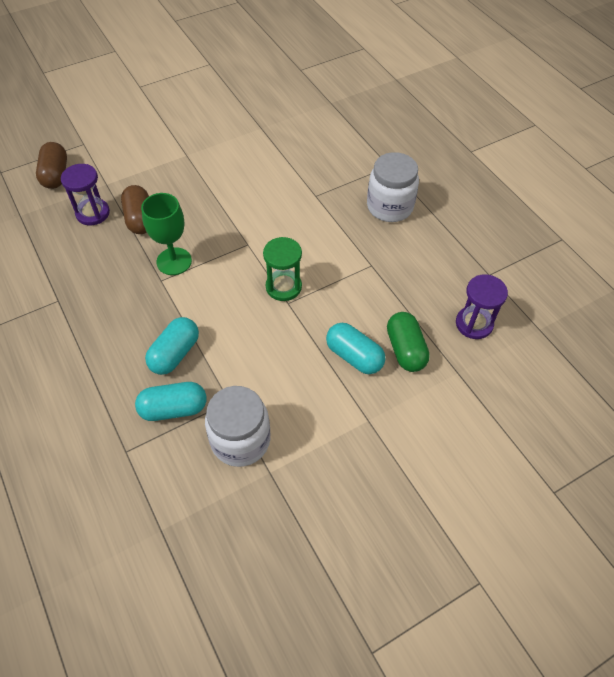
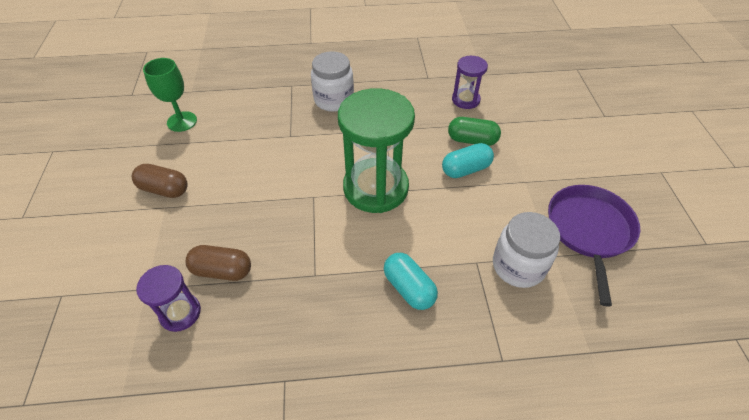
camera: 65 degrees left, 5 degrees down
(56, 175) = (87, 338): brown capsule -> brown capsule (164, 189)
(174, 261) = (298, 257): green goblet -> green goblet (182, 121)
(174, 409) = (469, 306): turquoise capsule -> none
(283, 287) = (375, 188): green hourglass -> green hourglass, size x1.97
(325, 504) = (589, 230): none -> purple pan

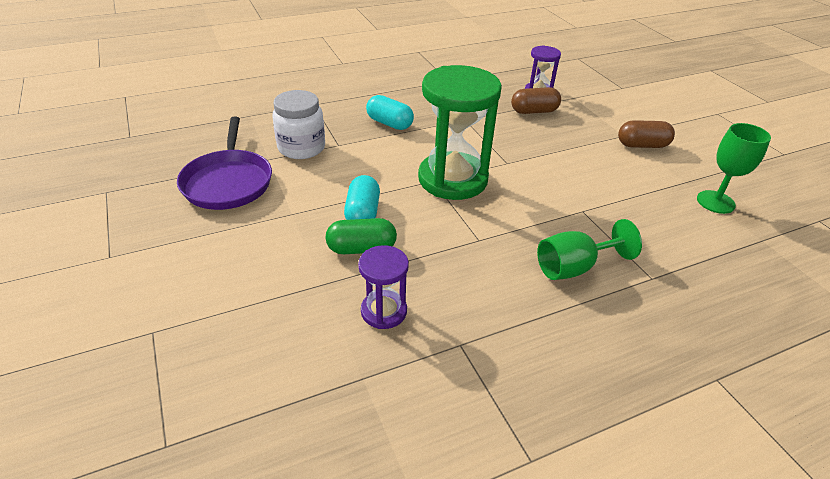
camera: 160 degrees right, 10 degrees down
(334, 100) = (574, 267): white jar -> green goblet
(466, 169) = (362, 213): turquoise capsule -> turquoise capsule turned 45 degrees counterclockwise

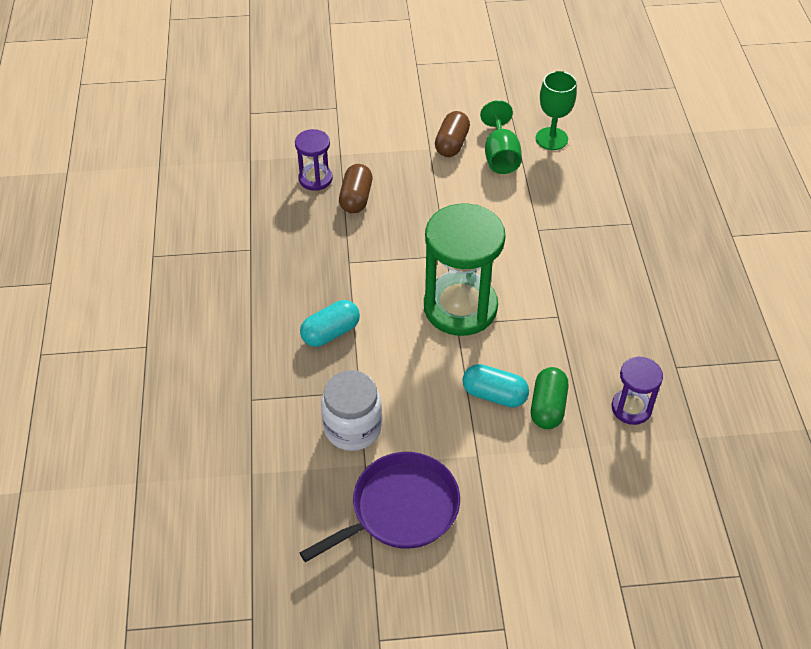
camera: 70 degrees left, 10 degrees up
(228, 182) = (400, 509): purple pan -> purple pan turned 45 degrees counterclockwise
(574, 267) = (609, 265): green goblet -> green goblet (500, 156)

